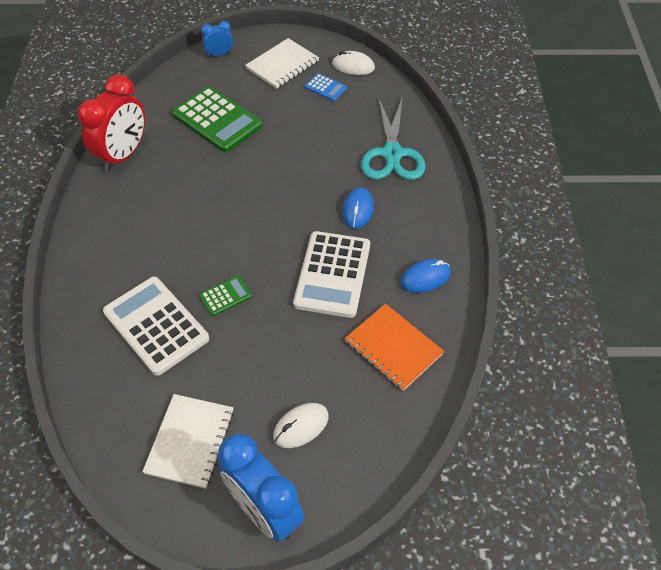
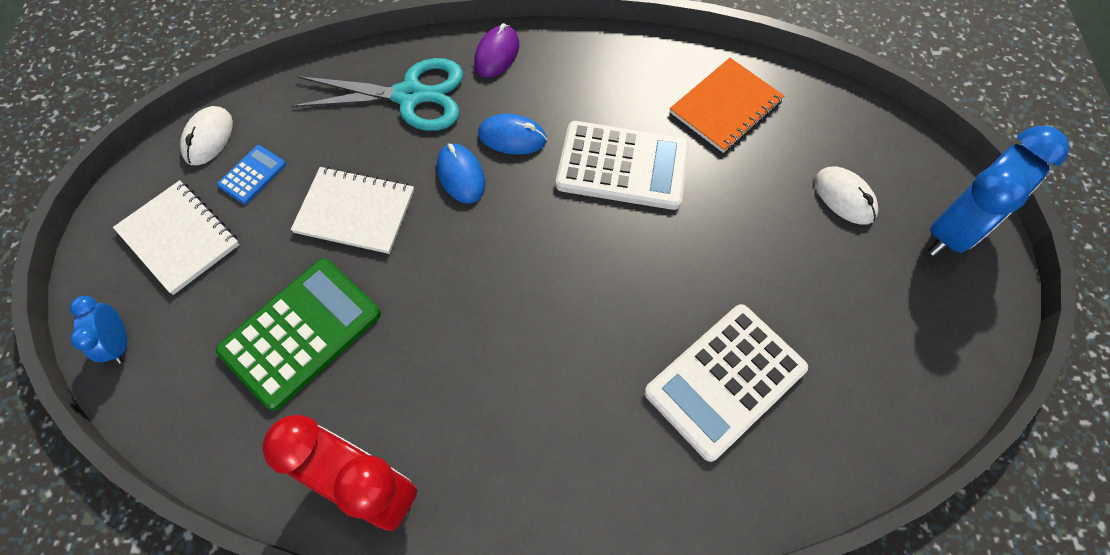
camera: 90 degrees left, 10 degrees up
(190, 441) = (890, 316): white notebook -> white notebook (355, 212)
(225, 296) = (666, 292): green calculator -> none
(425, 278) = (623, 72): blue mouse -> blue mouse (461, 175)
(436, 199) = (497, 54): none -> purple mouse

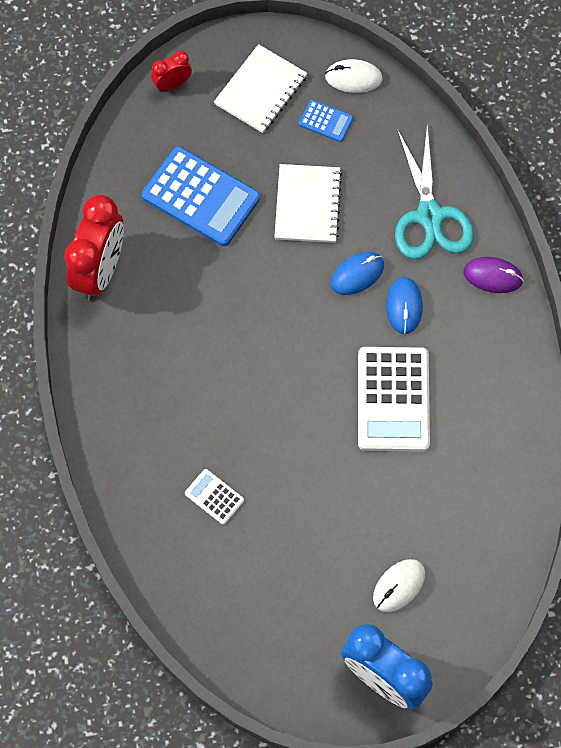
camera: 80 degrees right, 5 degrees up
(120, 343) = (172, 84): blue clock -> red clock
(301, 332) = (201, 197): green calculator -> blue calculator
(725, 107) = (477, 480): orange notebook -> none
(725, 381) = (214, 497): white calculator -> white calculator, size x0.47

